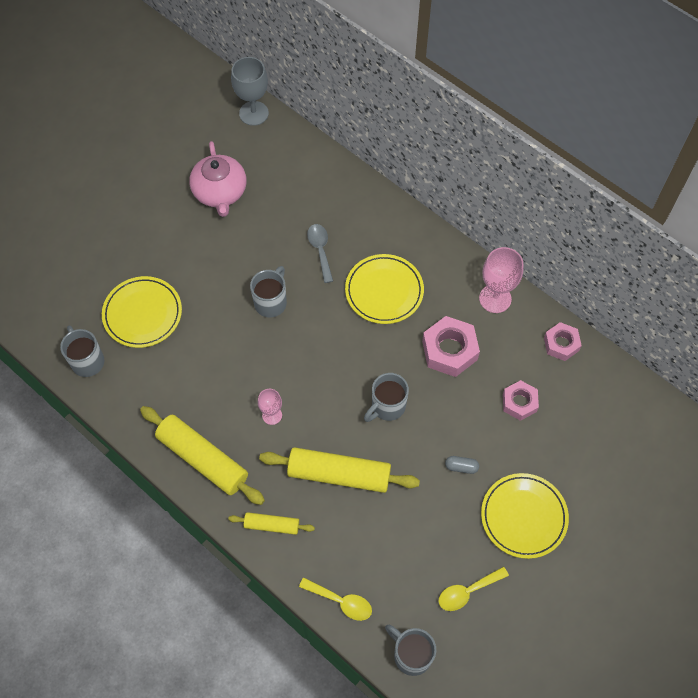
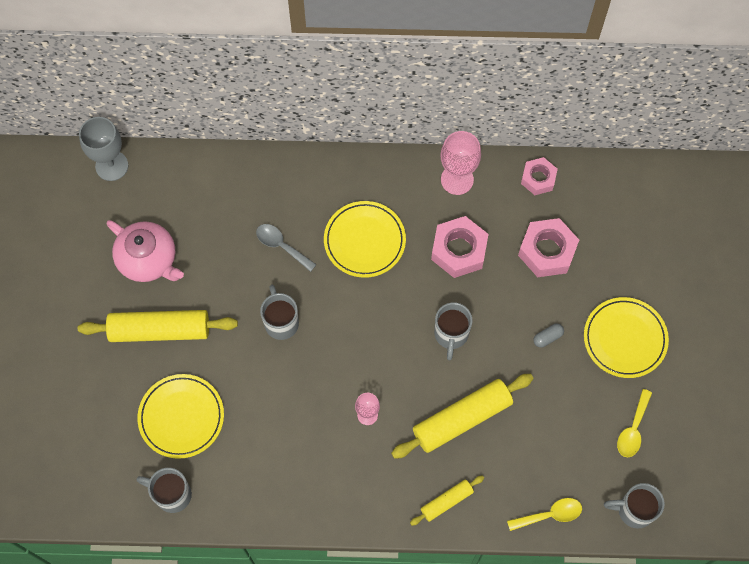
camera: 40 degrees left, 5 degrees up
(203, 459) = (345, 495): yellow rolling pin -> yellow rolling pin (160, 330)
(519, 402) = (547, 251): pink nut -> pink nut, size x1.57

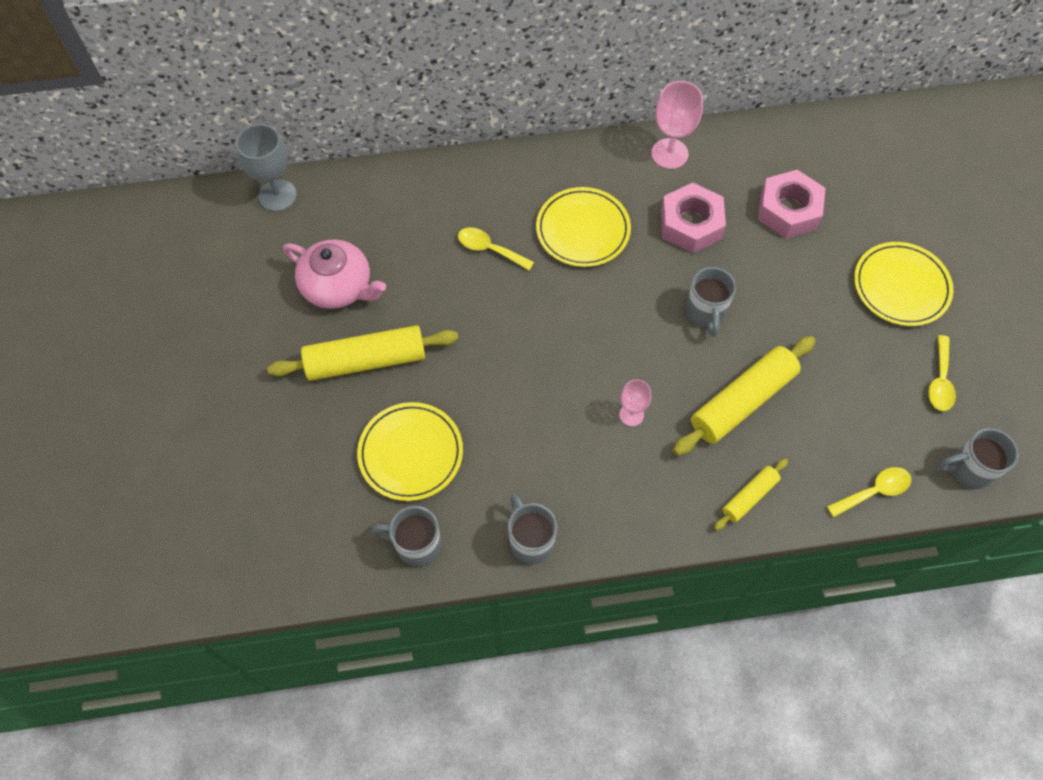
camera: 10 degrees left, 5 degrees down
(281, 246) = (489, 249): grey spoon -> yellow spoon
(281, 322) = (507, 329): grey mug -> grey mug (530, 540)
(538, 179) = (758, 140): pink nut -> none
(547, 337) = (815, 299): grey capsule -> none

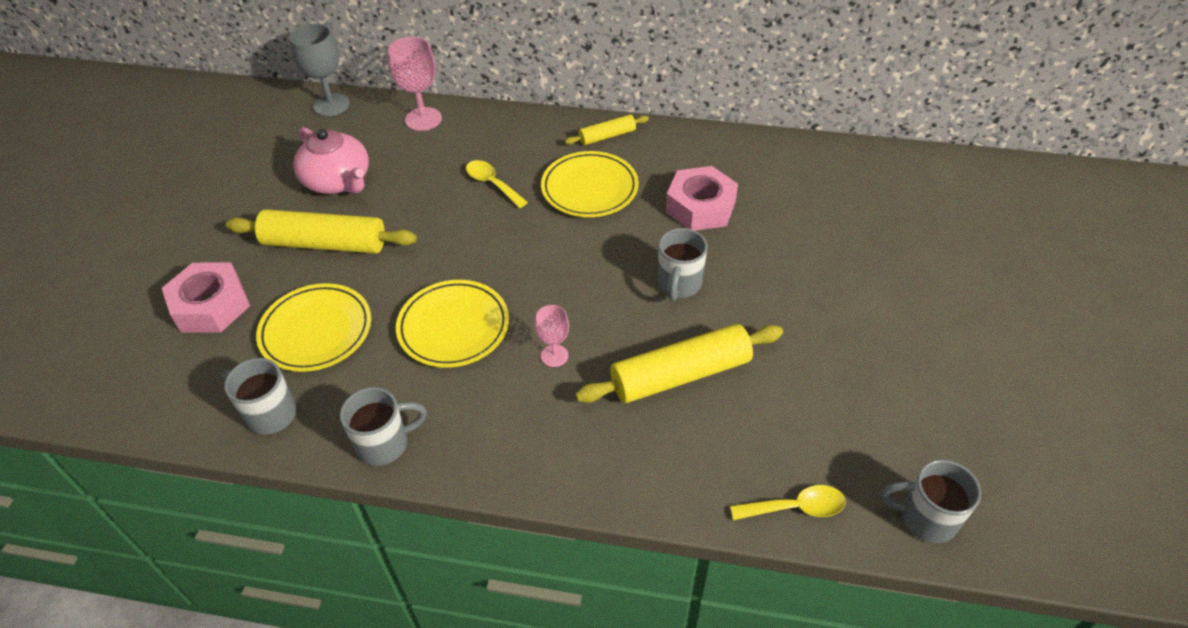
camera: 20 degrees right, 15 degrees down
(530, 540) = (385, 444): grey mug -> grey mug turned 75 degrees clockwise
(669, 154) = (707, 147): pink goblet -> pink goblet (423, 119)
(749, 497) = (644, 471): yellow rolling pin -> yellow rolling pin (607, 136)
(788, 210) = (809, 218): pink nut -> pink nut (211, 306)
(900, 287) = (908, 312): yellow plate -> yellow plate (453, 327)
(940, 381) = (922, 415): yellow spoon -> none

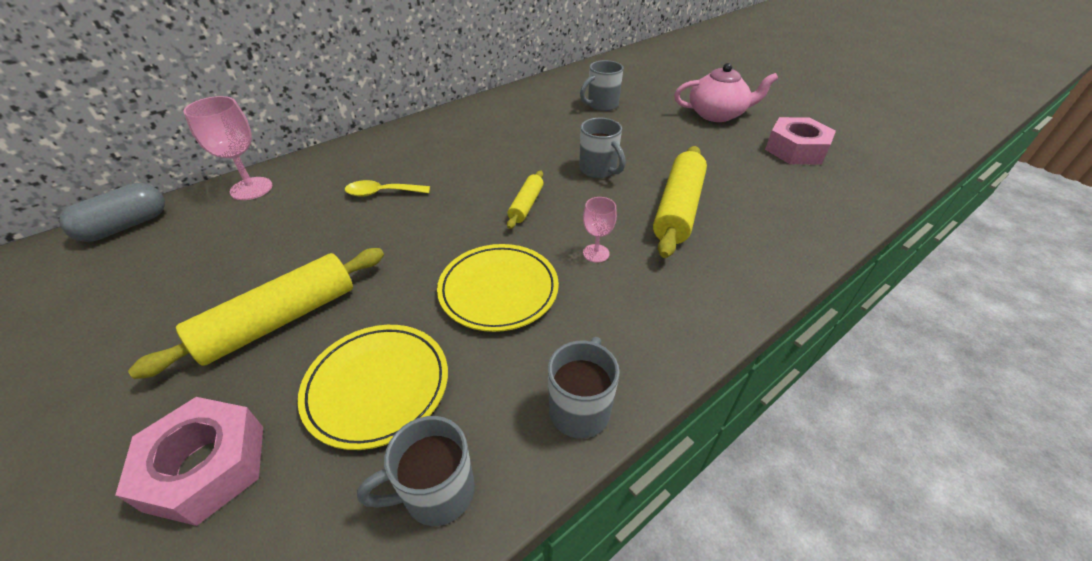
camera: 50 degrees left, 5 degrees down
(331, 105) = (126, 226): grey goblet -> grey capsule
(338, 181) = (222, 271): pink teapot -> pink teapot (717, 114)
(589, 188) = (460, 158): yellow plate -> none
(607, 136) = (426, 128): yellow rolling pin -> yellow rolling pin (526, 205)
(700, 207) = (544, 130): pink nut -> pink nut (796, 150)
(796, 508) = (832, 223): yellow spoon -> none
(925, 518) = (872, 185): grey mug -> grey mug (601, 105)

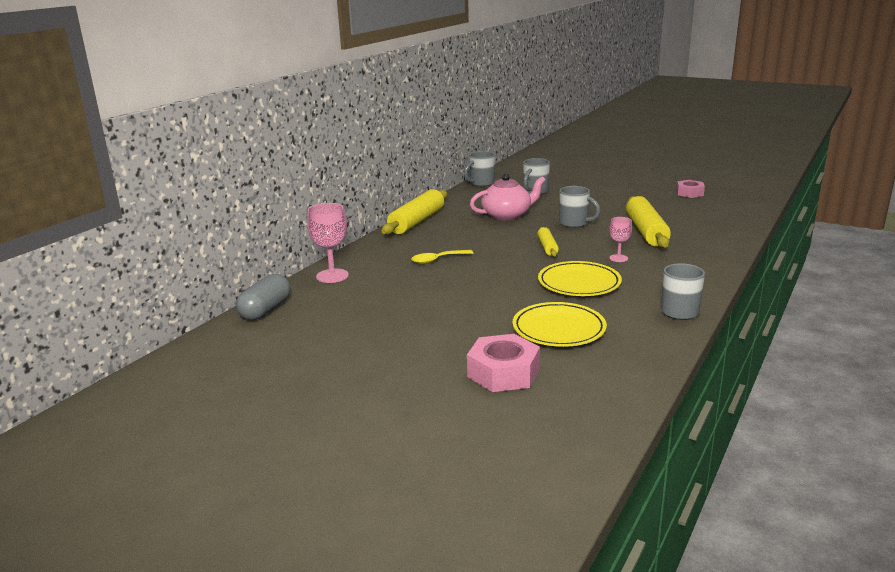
camera: 20 degrees left, 20 degrees down
(280, 320) = (458, 321): yellow rolling pin -> yellow rolling pin (417, 221)
(436, 492) = (639, 350): grey mug -> grey mug (481, 183)
(717, 114) = (621, 184): pink teapot -> pink teapot (507, 215)
(796, 150) = (689, 193): pink nut -> pink nut, size x0.64

